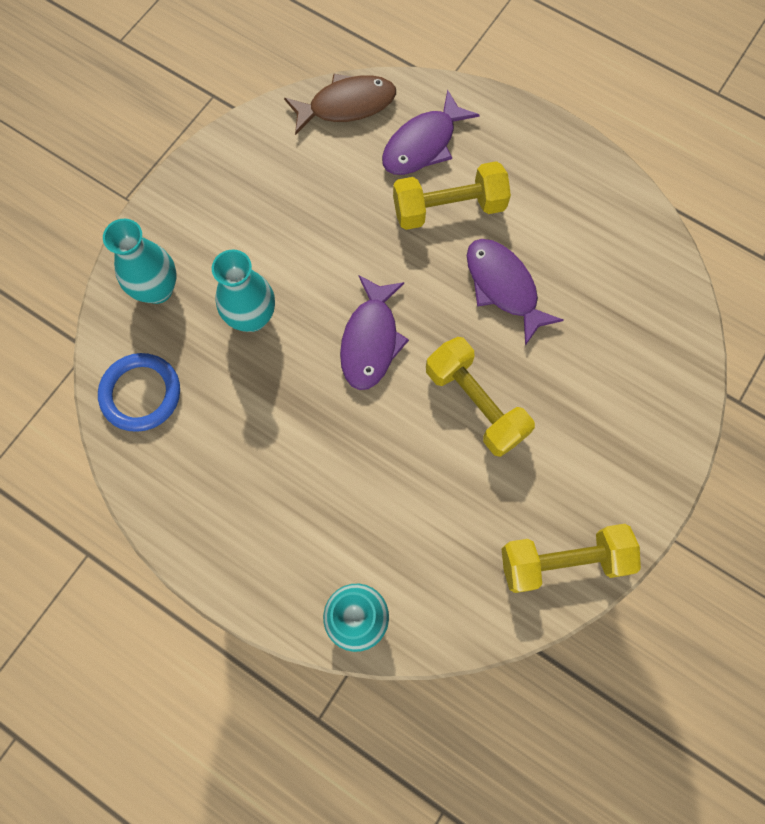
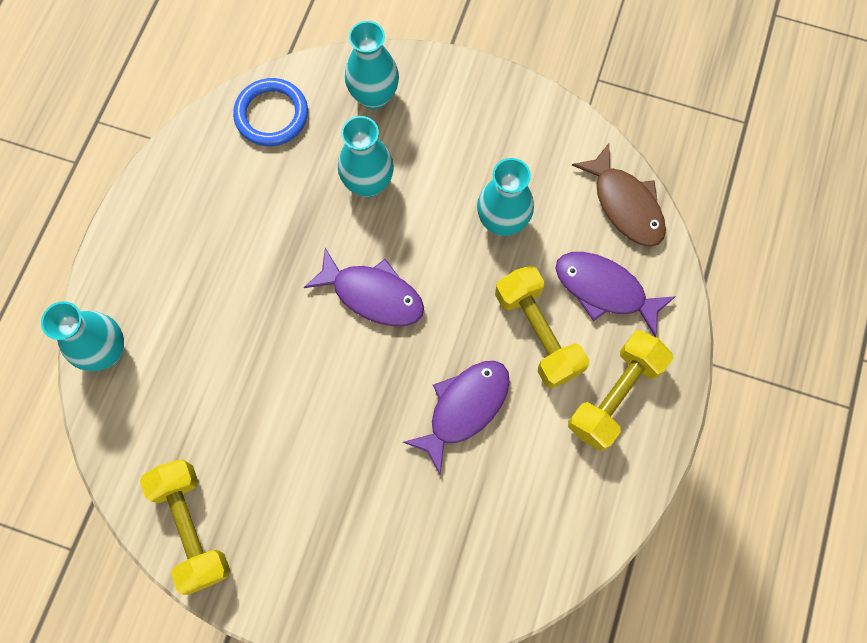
camera: 75 degrees right, 0 degrees up
(331, 209) = (502, 222): none -> turquoise vase
(371, 340) = (372, 294): purple fish -> purple fish turned 150 degrees counterclockwise
(475, 403) = (331, 408): yellow dumbbell -> yellow dumbbell (614, 395)

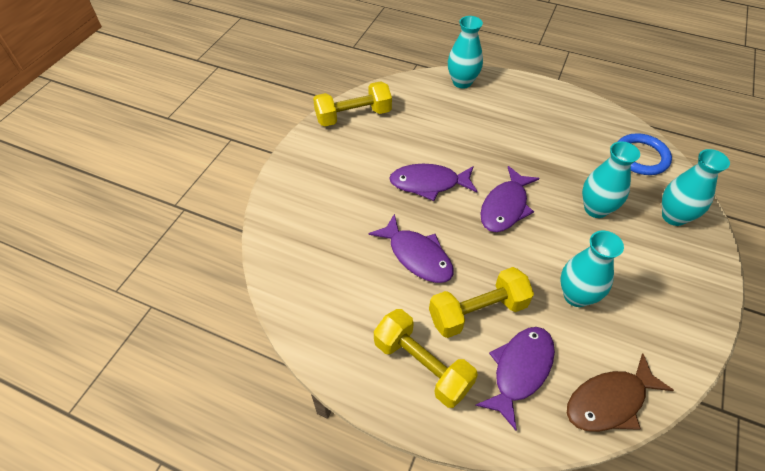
camera: 95 degrees right, 20 degrees down
(336, 397) = (429, 183): none -> purple fish

